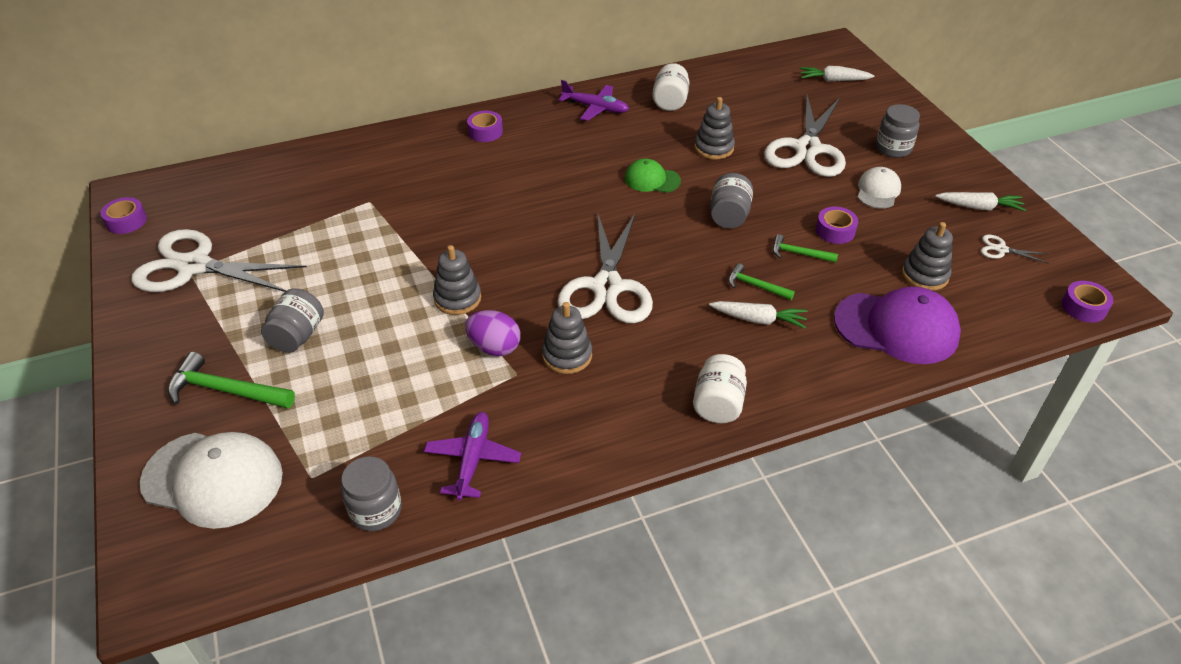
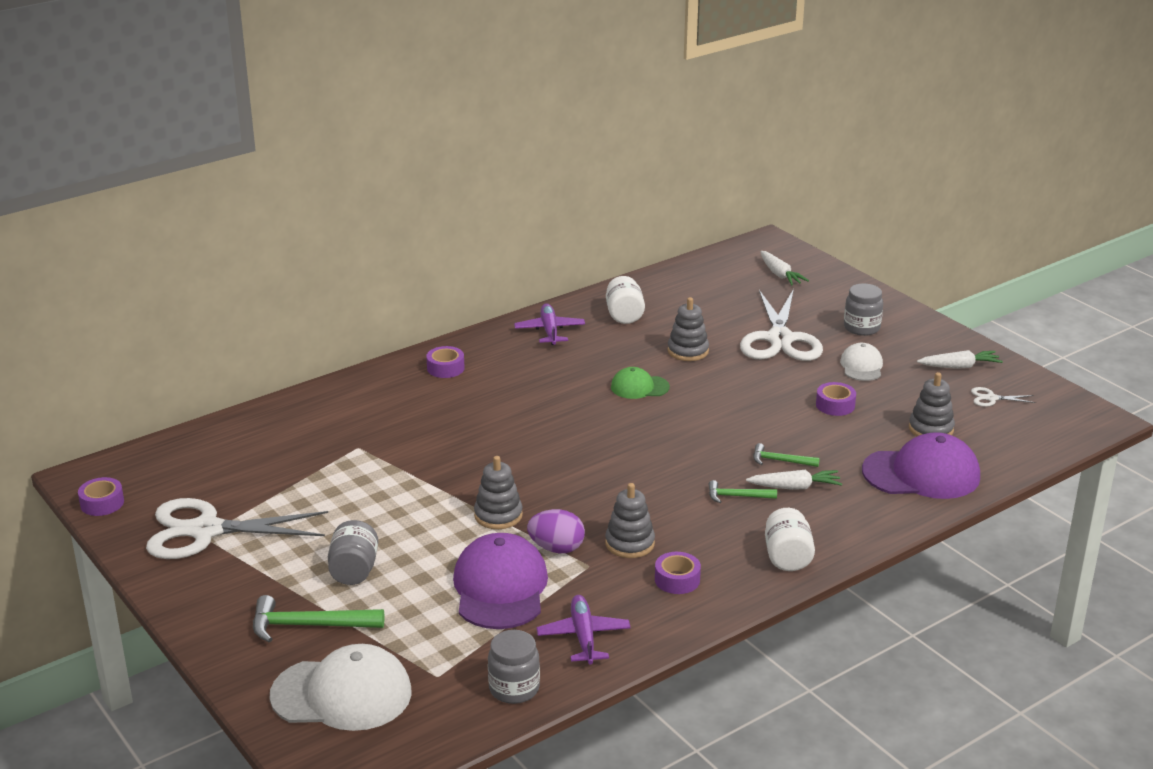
camera: 15 degrees left, 15 degrees down
(420, 383) = (500, 588): none -> purple cap
(595, 108) = (549, 331): purple plane -> purple plane turned 105 degrees counterclockwise
(607, 287) = (640, 483): white scissors -> none
(729, 216) = (729, 407): grey jar -> none
(799, 253) = (809, 429): green hammer -> green hammer (737, 496)
(833, 80) = (780, 275): white carrot -> white carrot turned 105 degrees counterclockwise
(1083, 307) = (1077, 433): purple tape -> purple tape (677, 580)

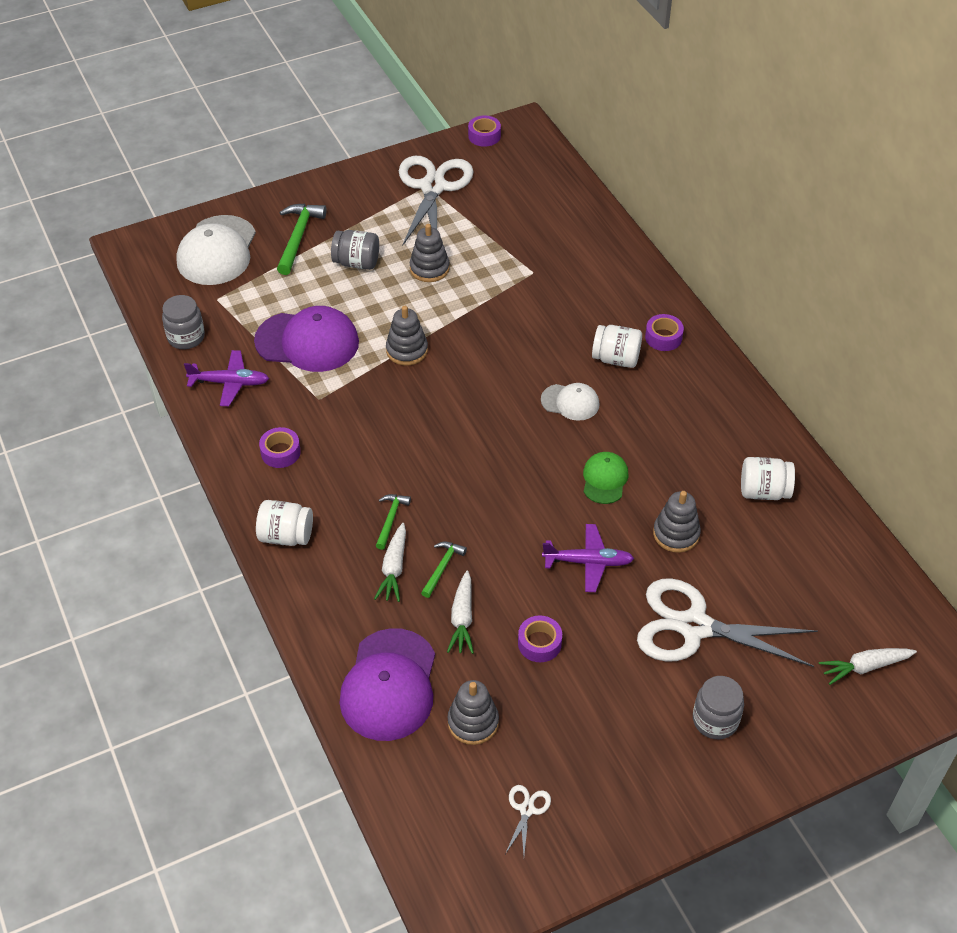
camera: 100 degrees right, 20 degrees up
(481, 391) = (616, 359): none -> white jar
(549, 331) = (732, 423): purple plane -> purple plane (588, 562)
(556, 548) = (349, 381): purple egg -> none
(629, 543) = (341, 429): grey stacking toy -> grey stacking toy (429, 269)
(861, 366) = (621, 693): white cap -> white cap (570, 402)
(959, 366) = (606, 800): white carrot -> white carrot (462, 618)

